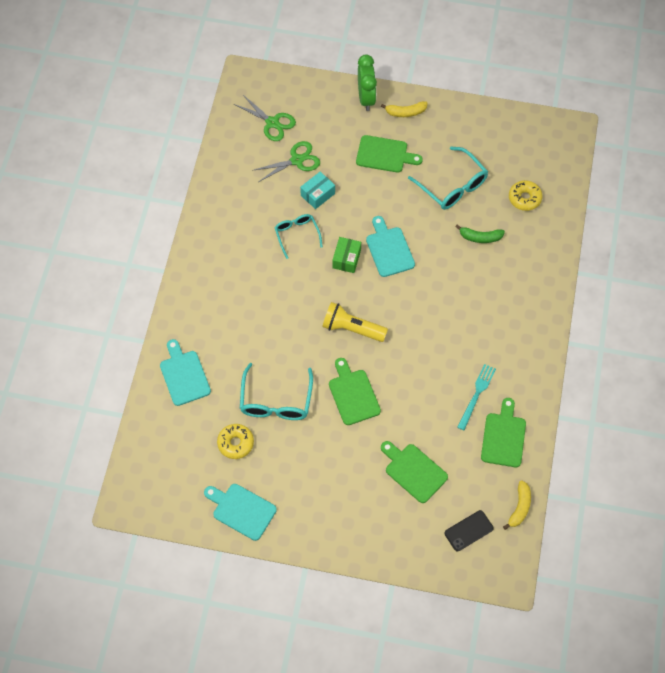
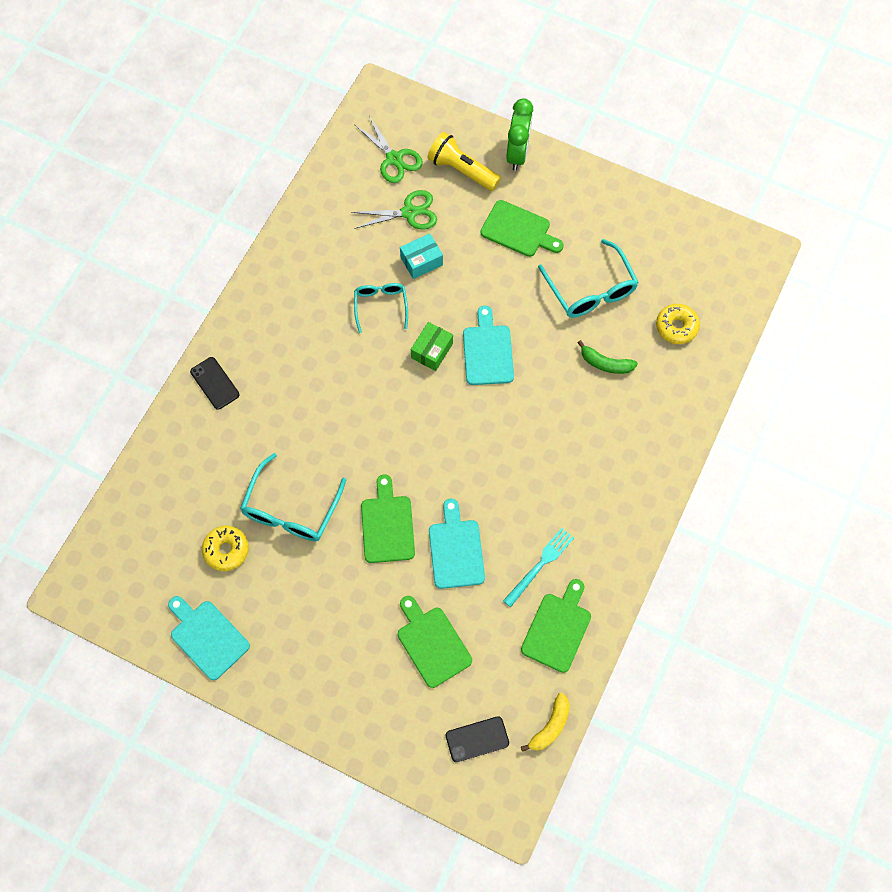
camera: 15 degrees right, 5 degrees up
(184, 375) = (191, 448): turquoise cutting board -> turquoise cutting board (456, 550)
(186, 322) = (215, 383): none -> black phone
(352, 328) = (411, 441): yellow flashlight -> yellow flashlight (462, 170)
(405, 112) = (561, 183): yellow banana -> none

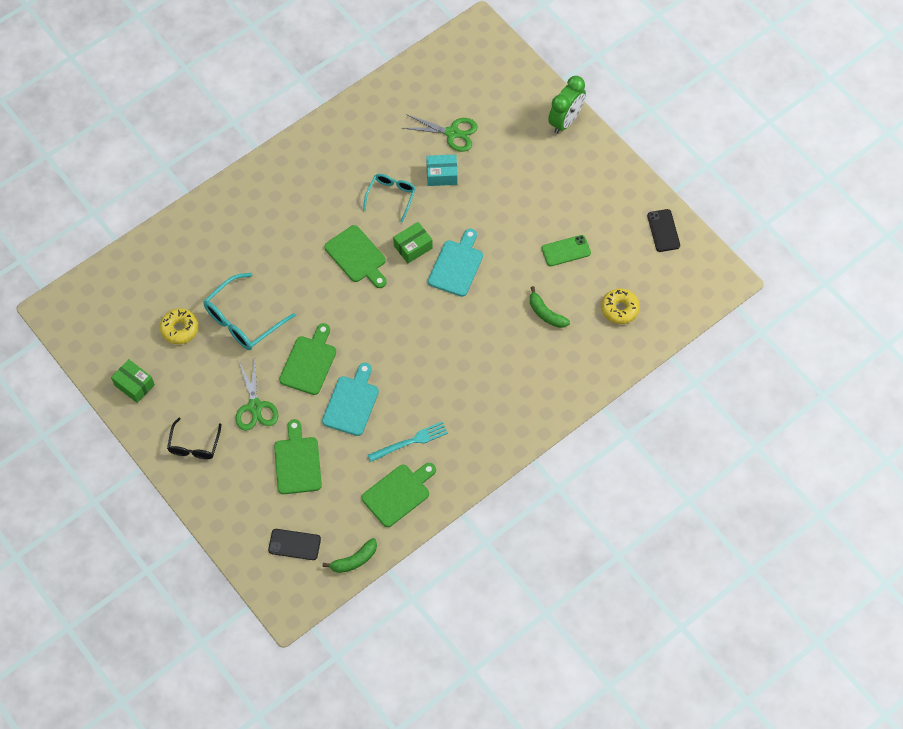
camera: 25 degrees right, 5 degrees down
(207, 637) = (134, 385): turquoise cutting board -> green box
(215, 383) = (233, 203): black phone -> black phone (663, 230)
(309, 675) = (194, 444): none -> black glasses
(394, 159) = (463, 86): green scissors -> green scissors (255, 407)
(462, 170) = (513, 116): yellow flashlight -> none
(518, 230) = (533, 182): green cutting board -> green cutting board (357, 256)
(550, 726) = (354, 560): yellow banana -> green banana
(590, 289) = (566, 251): turquoise glasses -> green phone

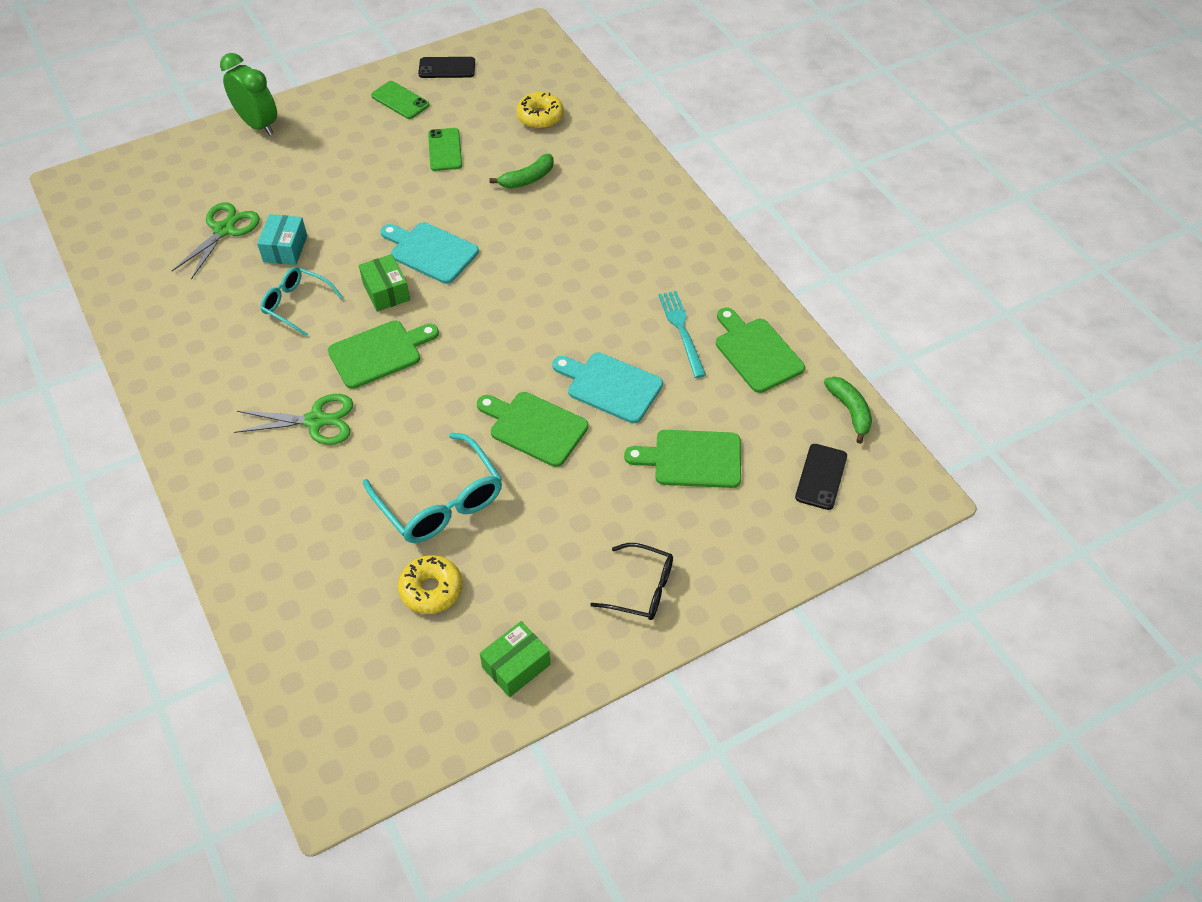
camera: 80 degrees left, 10 degrees down
(255, 407) = (592, 501): green scissors -> green scissors (316, 421)
(615, 207) = (400, 100): none -> green phone

